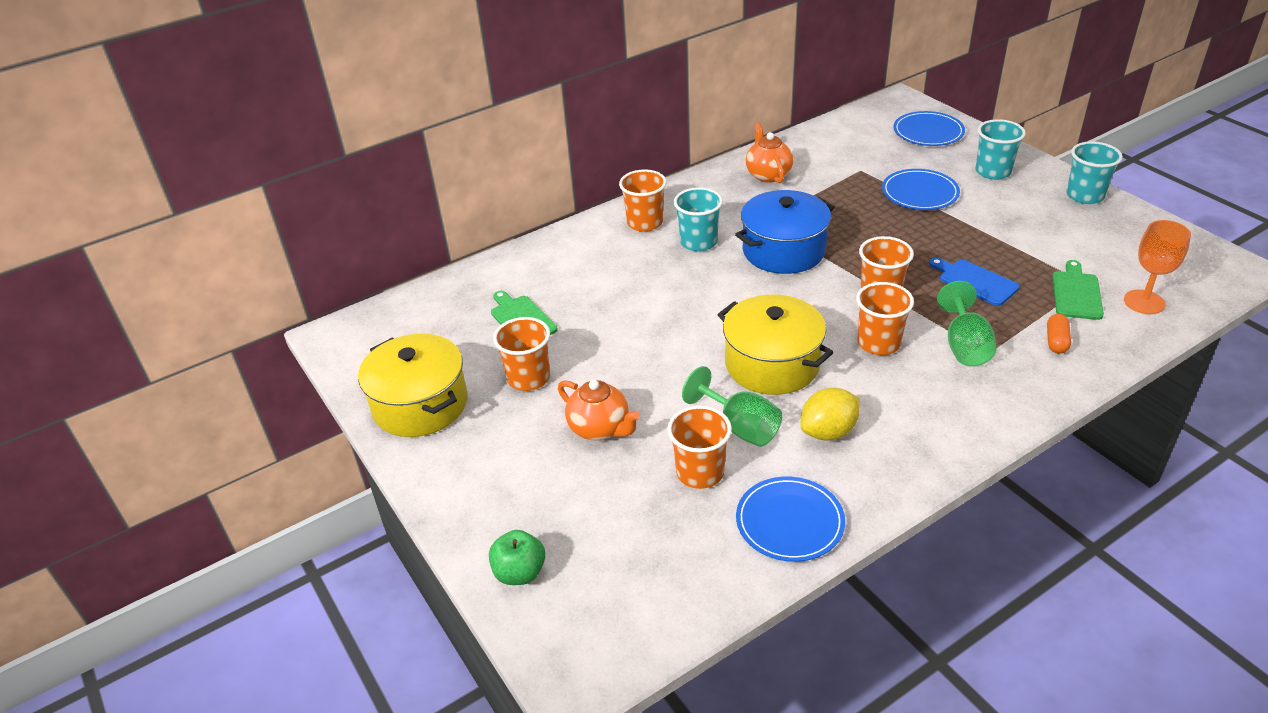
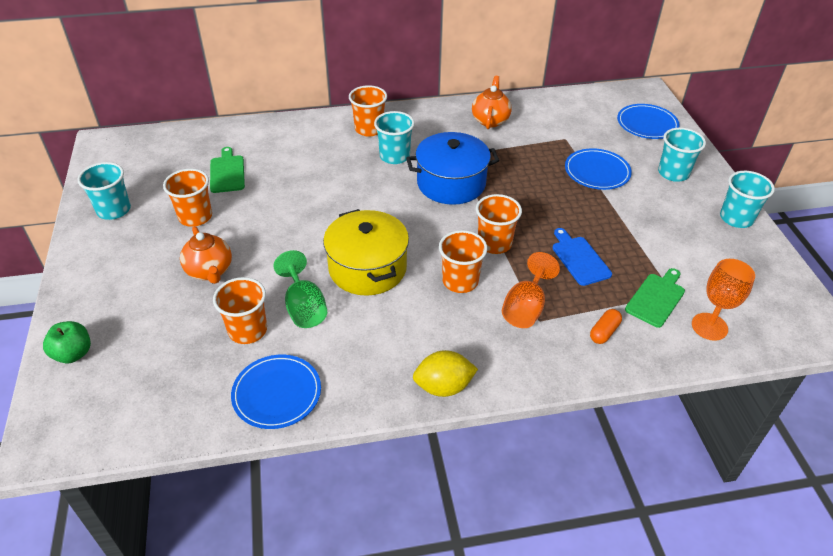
camera: 20 degrees right, 5 degrees up
(420, 404) = (114, 210): yellow pot -> turquoise cup
(828, 432) = (363, 336): yellow lemon -> yellow lemon (443, 387)
(964, 345) = (525, 308): green goblet -> orange goblet

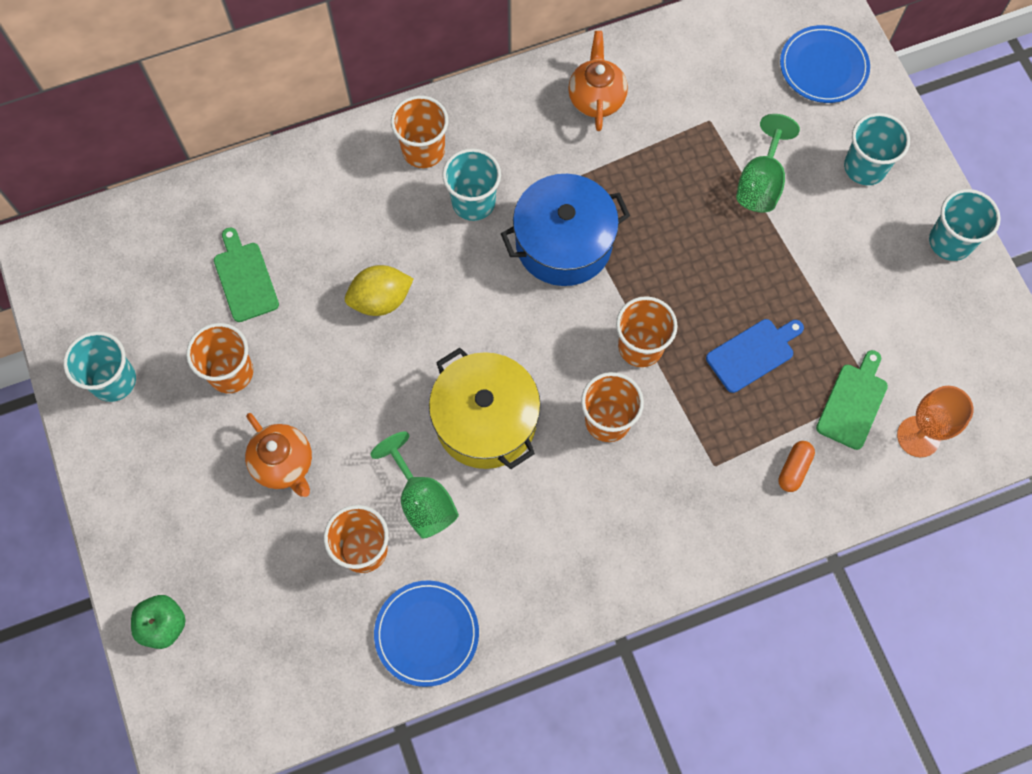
camera: 10 degrees left, 25 degrees up
(443, 387) = (617, 586): yellow lemon -> yellow lemon (381, 300)
(525, 308) = (695, 449): orange goblet -> none
(579, 259) = (753, 353): blue cutting board -> blue cutting board turned 90 degrees clockwise
(597, 171) = (761, 183): blue plate -> green goblet

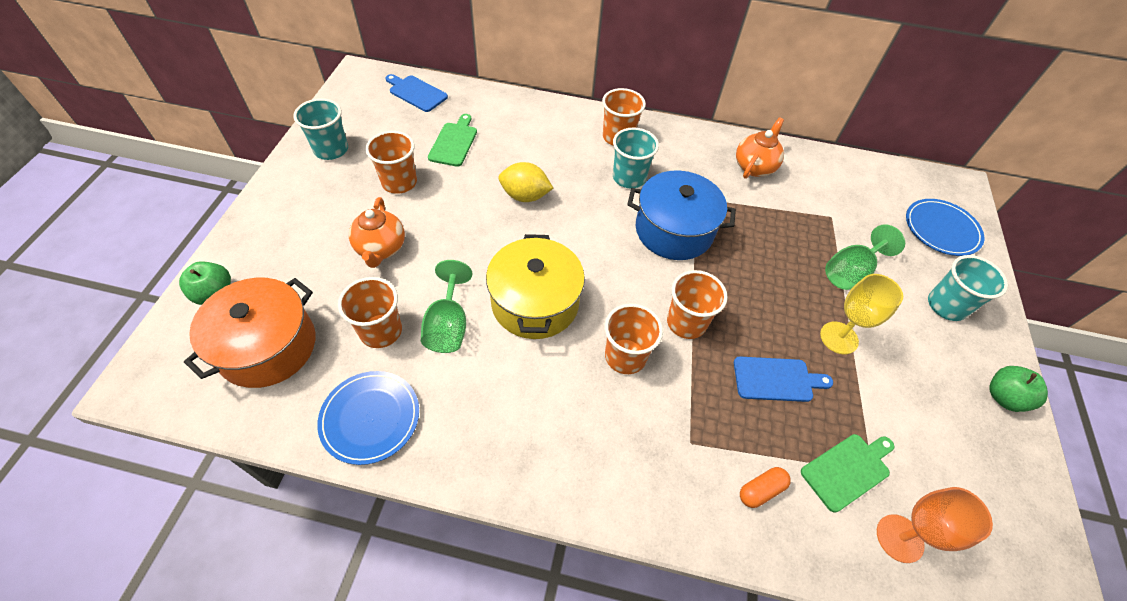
camera: 30 degrees right, 15 degrees down
(137, 233) = (416, 93): none -> blue cutting board
(270, 637) = (268, 346): none -> orange pot
(785, 270) = (839, 338): none -> yellow goblet
(950, 242) = (1003, 397): turquoise cup -> green apple

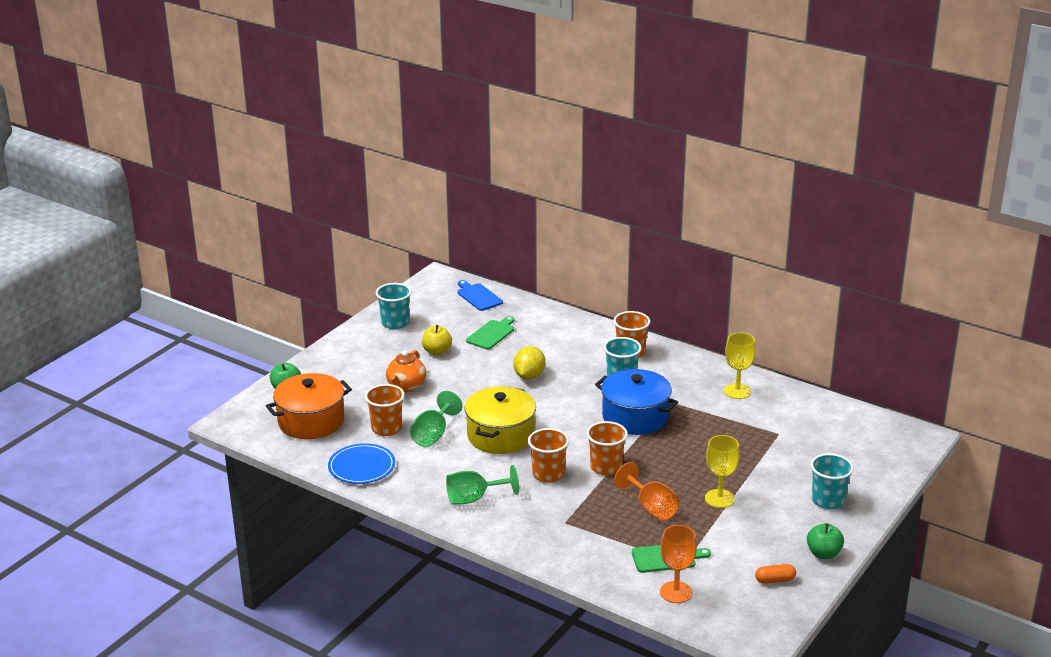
camera: 25 degrees right, 25 degrees down
(399, 182) = (437, 351): orange cup -> yellow apple
(525, 196) = (529, 376): yellow lemon -> yellow lemon turned 75 degrees clockwise
(754, 167) = (737, 391): orange teapot -> yellow goblet
(761, 490) = (597, 552): orange capsule -> orange capsule (775, 580)
(776, 379) = (651, 508): blue cutting board -> orange goblet
(850, 272) = (763, 467): green goblet -> green goblet (474, 498)
(941, 229) = (872, 459): blue plate -> none

